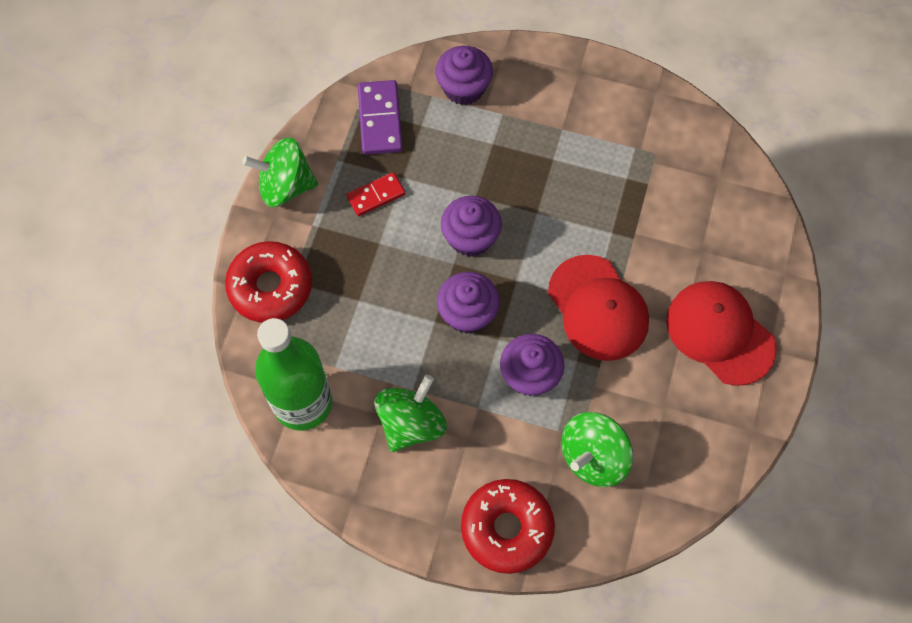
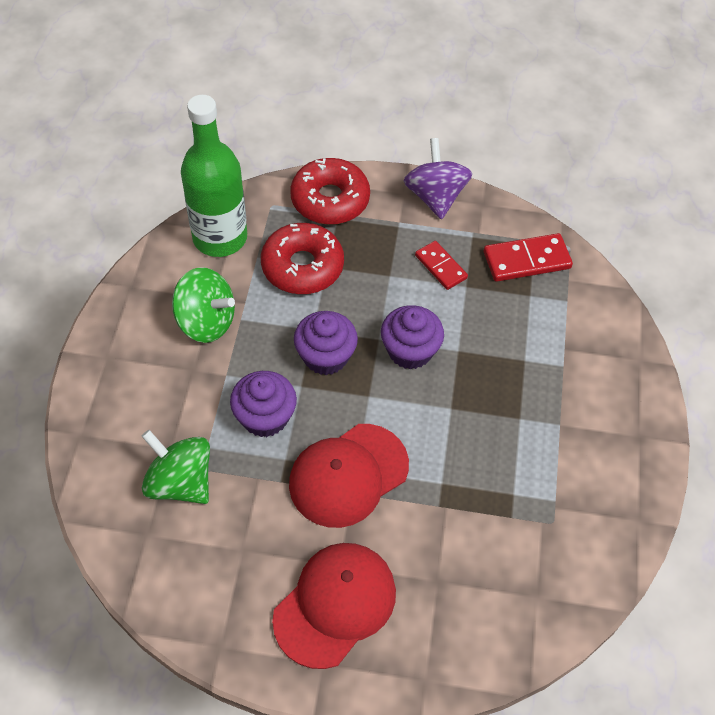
camera: 80 degrees right, 10 degrees down
(285, 186) = (435, 197): green spinning top -> purple spinning top
(380, 119) = (526, 260): purple domino -> red domino
(464, 88) = (585, 327): purple cupcake -> none
(507, 528) = (104, 410): red donut -> red donut (302, 266)

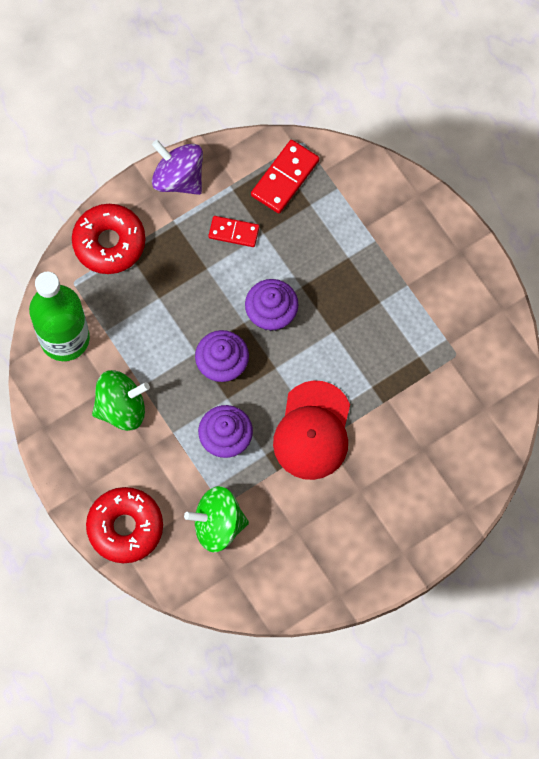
camera: 40 degrees left, 15 degrees up
(302, 266) = (143, 312): red donut -> red donut (125, 527)
(335, 605) = (379, 514): red cap -> none

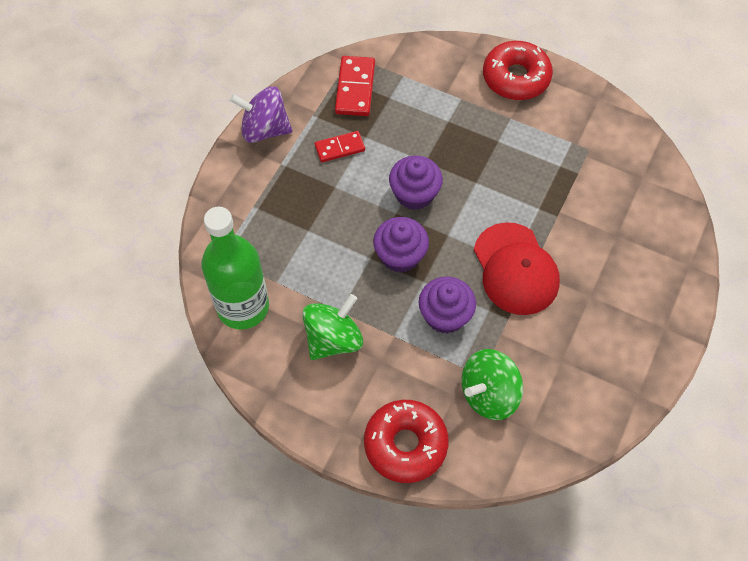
camera: 30 degrees left, 10 degrees down
(109, 243) = (235, 208): red donut -> red donut (516, 78)

